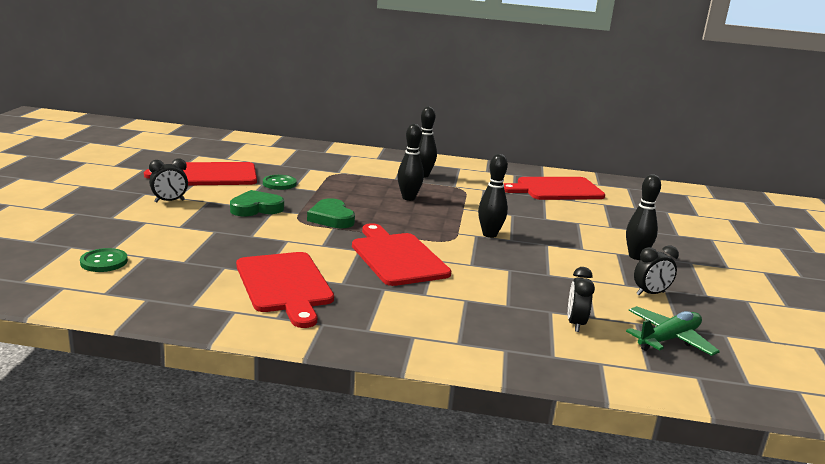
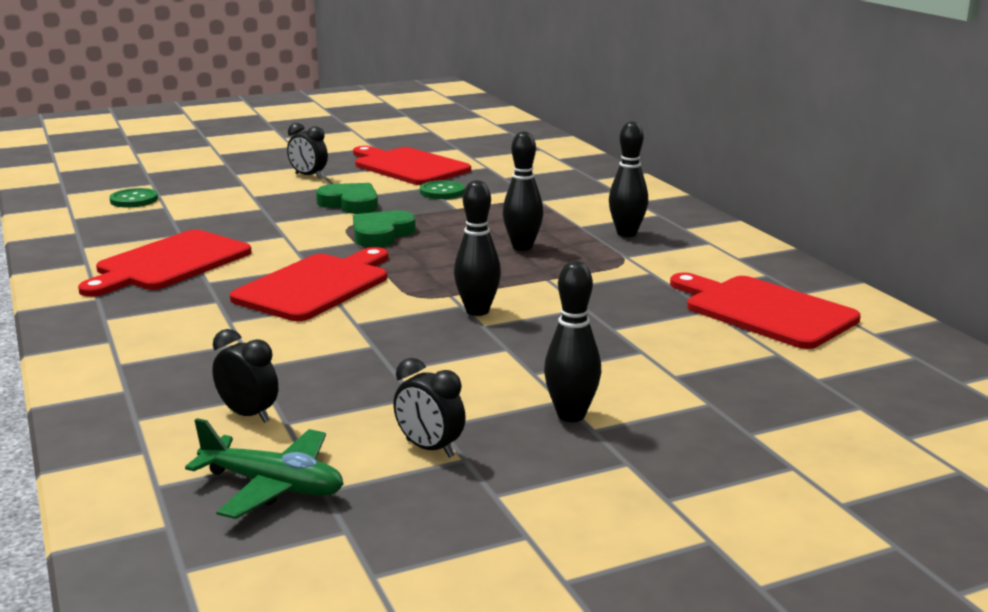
camera: 60 degrees right, 0 degrees up
(575, 323) = (248, 415): black clock -> black clock turned 60 degrees clockwise

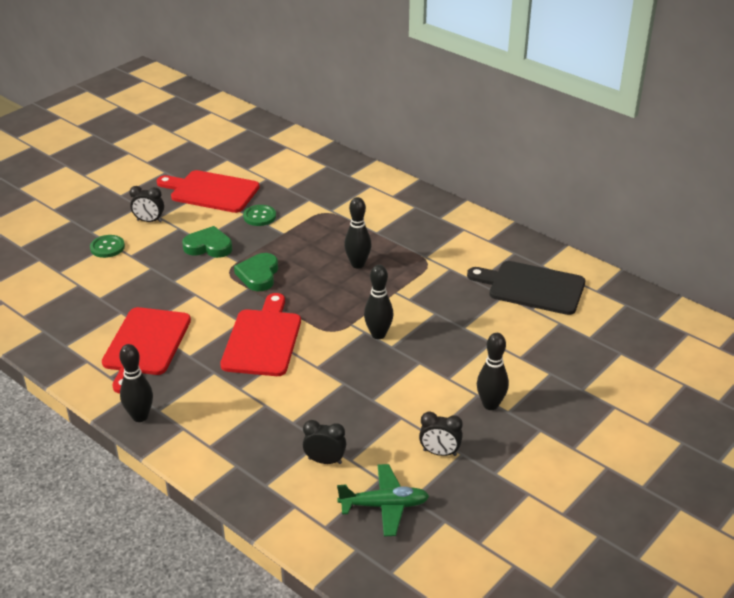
camera: 25 degrees left, 15 degrees up
(134, 200) = (47, 283): green button -> green button (107, 247)
(626, 234) = (410, 233): black bowling pin -> black bowling pin (140, 416)
(764, 311) = (532, 287): red cutting board -> black cutting board

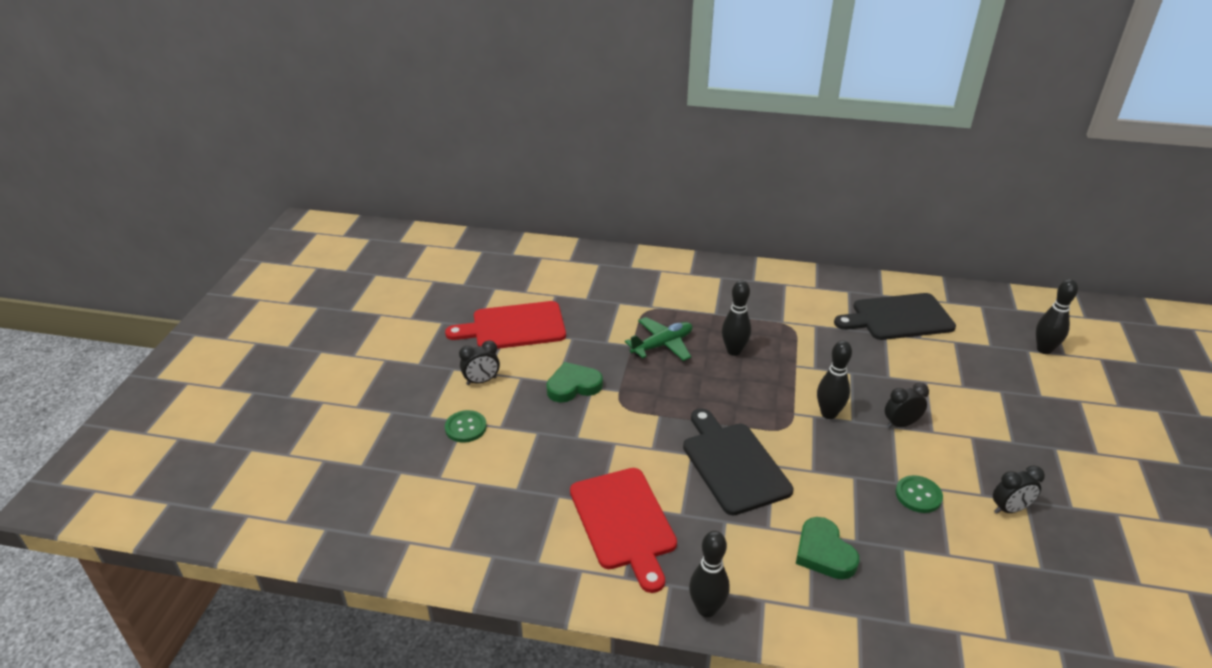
camera: 30 degrees left, 0 degrees up
(258, 275) = (655, 397): green heart -> green heart (824, 552)
(259, 216) = (590, 336): green button -> green button (918, 495)
(263, 340) = (733, 464): red cutting board -> black cutting board
(325, 461) = (929, 567): black clock -> black clock (900, 424)
(384, 505) = (1029, 588): green plane -> green plane (662, 345)
(490, 405) = (993, 442): black bowling pin -> black bowling pin (1044, 349)

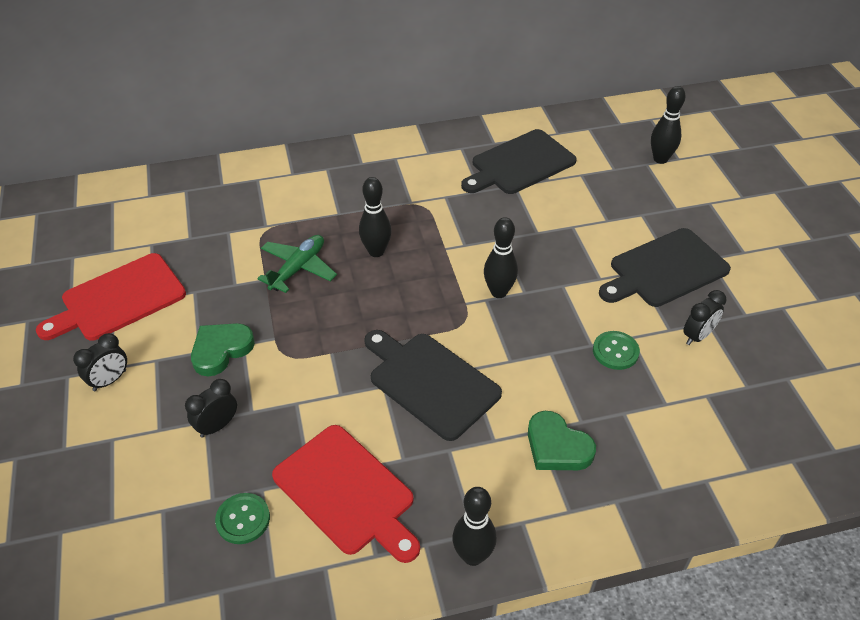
camera: 25 degrees left, 10 degrees up
(466, 427) = (117, 446): green button -> green button (243, 519)
(900, 424) = (569, 280): black clock -> black clock (217, 426)
(1002, 443) = (665, 269): none -> black cutting board

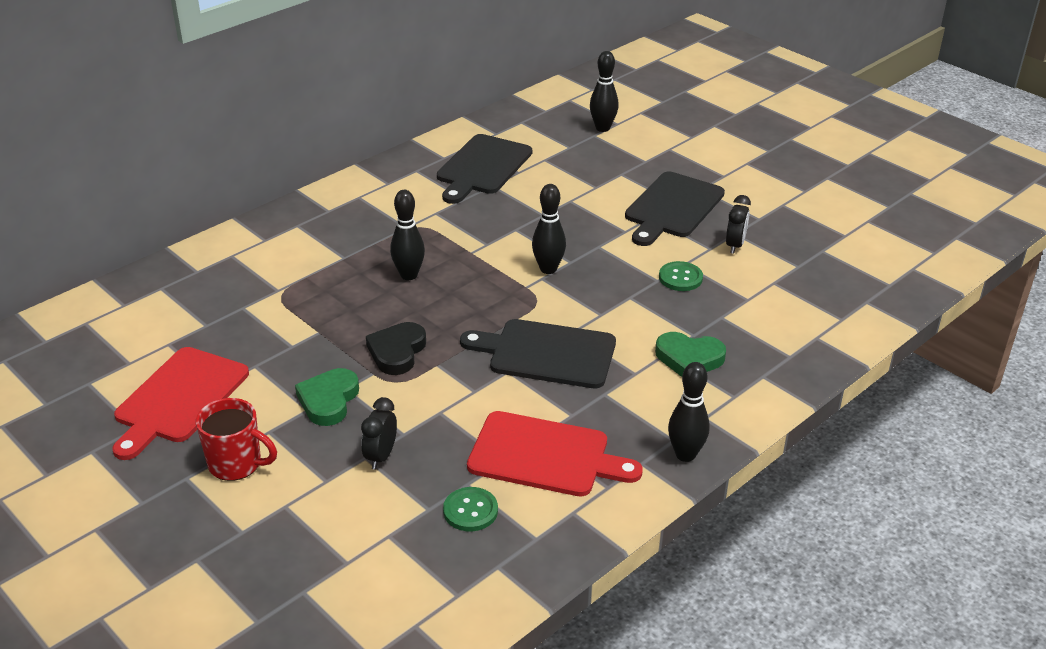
camera: 30 degrees left, 10 degrees down
(110, 380) = (236, 464): black clock -> red mug
(298, 268) = (344, 313): green plane -> none
(309, 325) = (397, 352): none -> black heart

